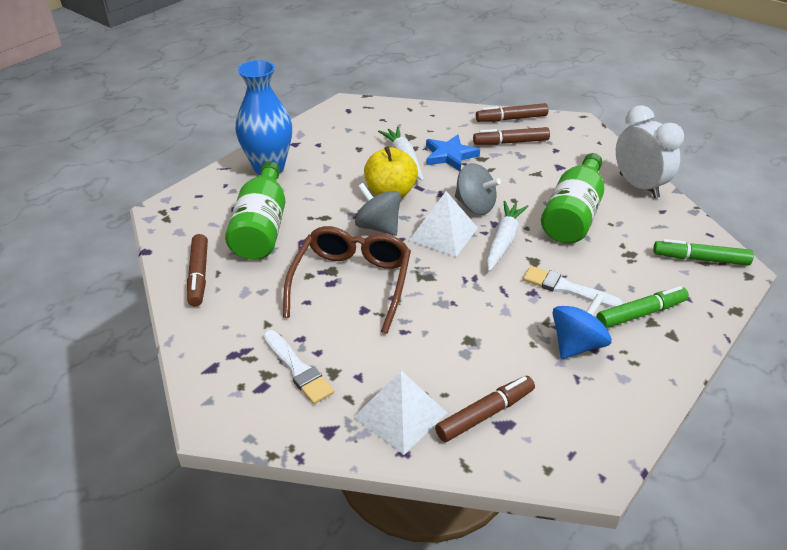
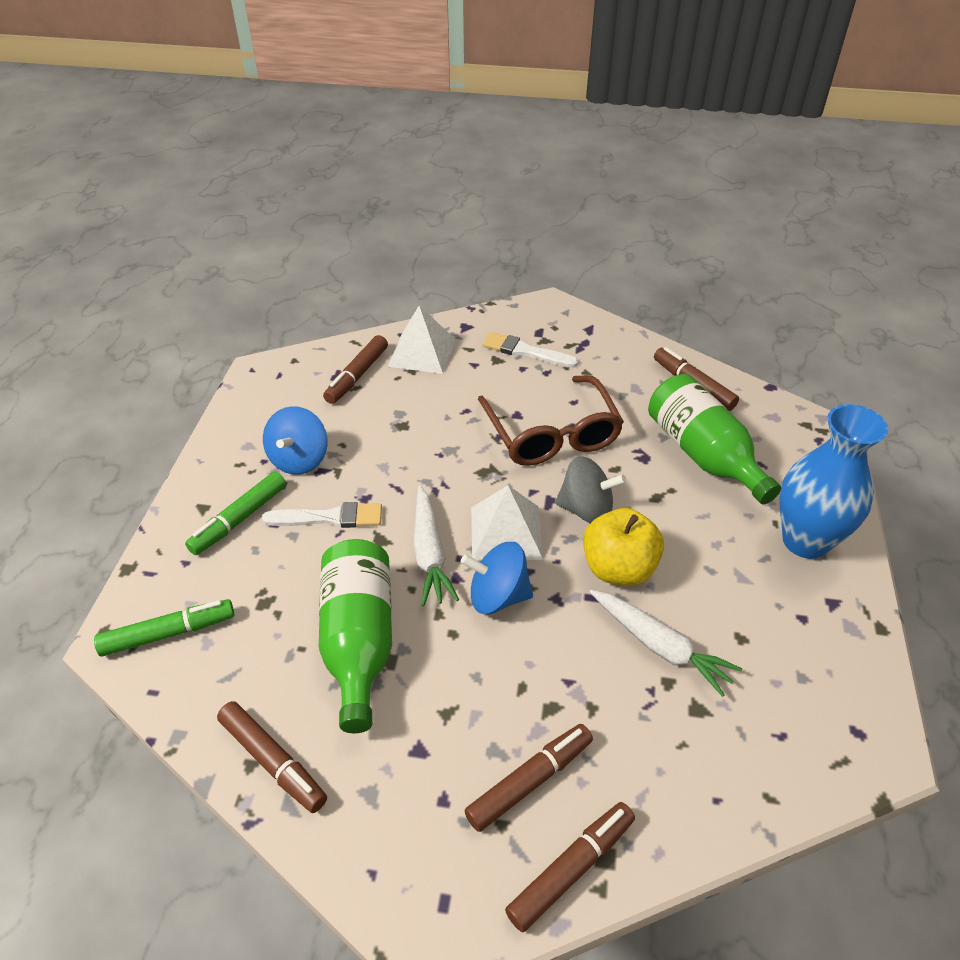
camera: 150 degrees right, 5 degrees up
(450, 155) = (602, 689): blue star -> none
(475, 206) = (497, 596): grey spinning top -> blue spinning top
(639, 186) = (273, 761): white clock -> brown marker

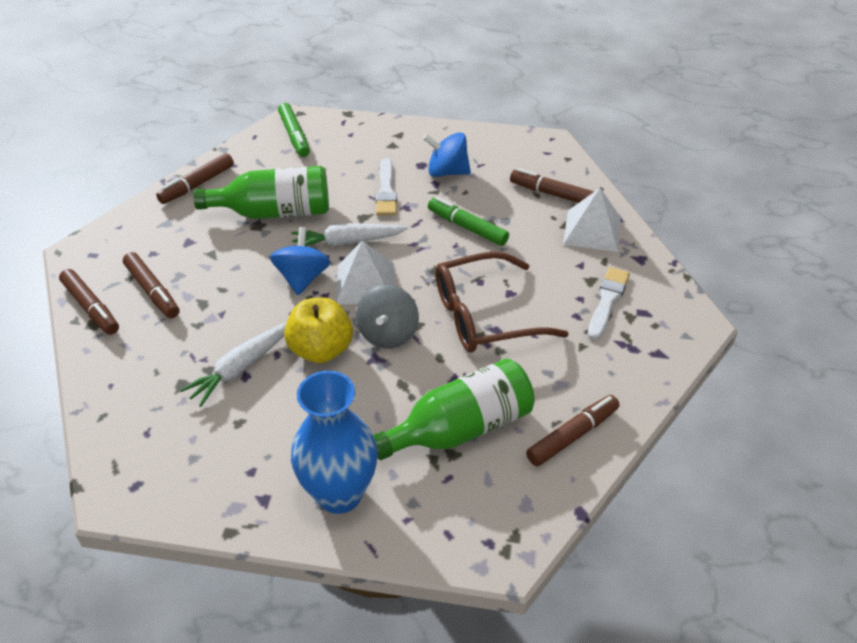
camera: 90 degrees right, 0 degrees up
(239, 519) = (387, 151): green marker -> green marker (467, 227)

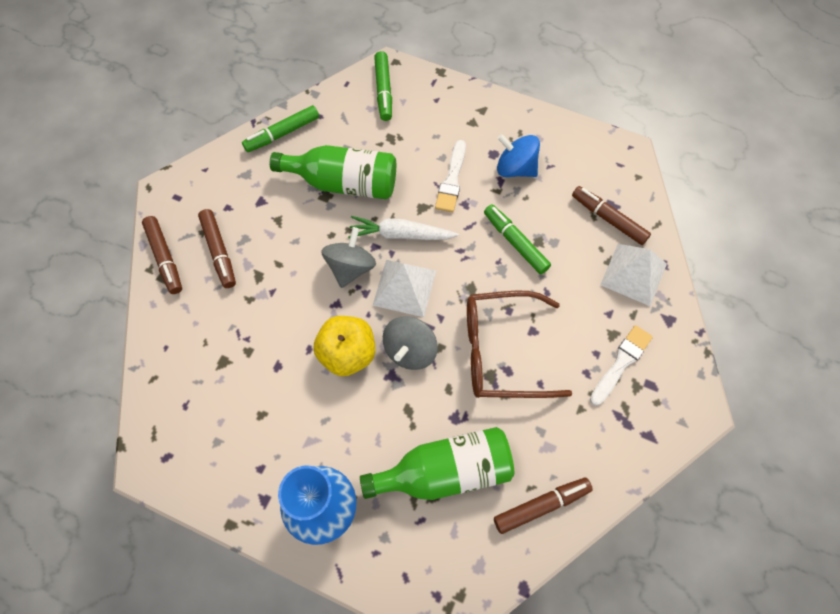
camera: 15 degrees right, 20 degrees up
(197, 185) = (282, 133): brown marker -> green marker
(241, 368) = (275, 357): white carrot -> none
(302, 278) = (350, 268): blue spinning top -> grey spinning top

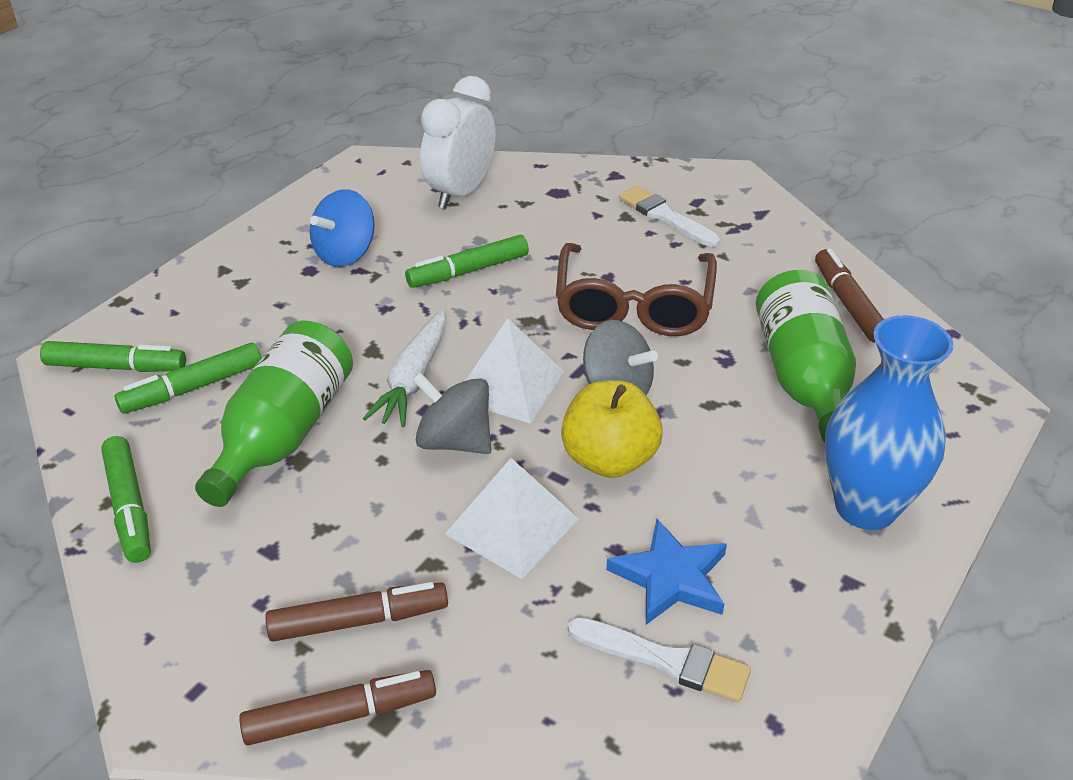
camera: 80 degrees left, 25 degrees down
(259, 397) = (670, 577): none -> blue star
(373, 130) = (192, 388): none -> green marker
(451, 180) = (336, 315): white brush -> white brush (665, 660)
(608, 219) = (460, 193): brown marker -> white clock
(633, 274) = (547, 188): white pyramid -> white pyramid (512, 526)

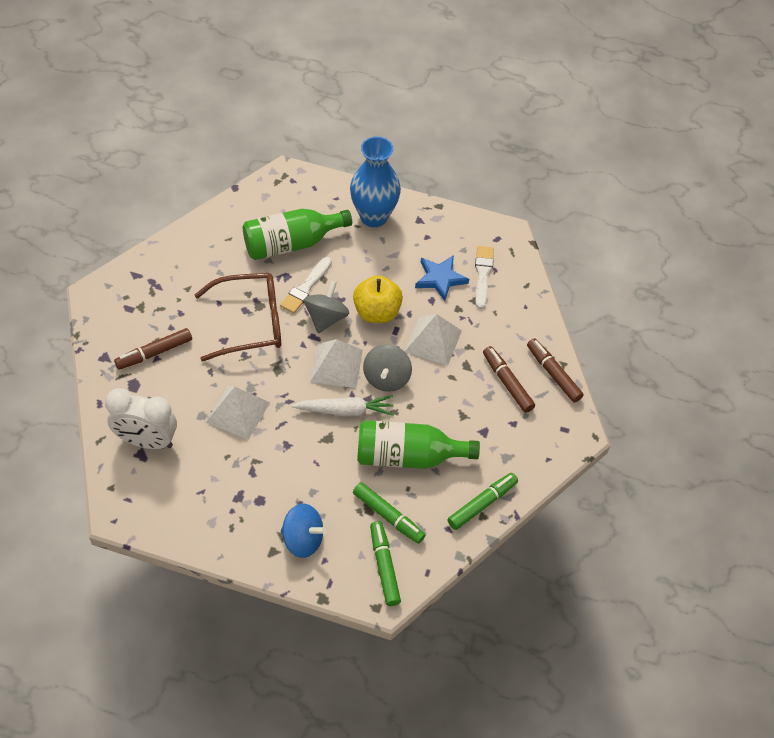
camera: 110 degrees left, 15 degrees up
(345, 254) = (237, 486): blue spinning top -> blue spinning top (303, 539)
(468, 271) = (238, 412): green marker -> white pyramid
(665, 216) = (151, 322): white brush -> white brush (305, 288)
(848, 304) = (221, 229): brown marker -> brown marker (154, 353)

